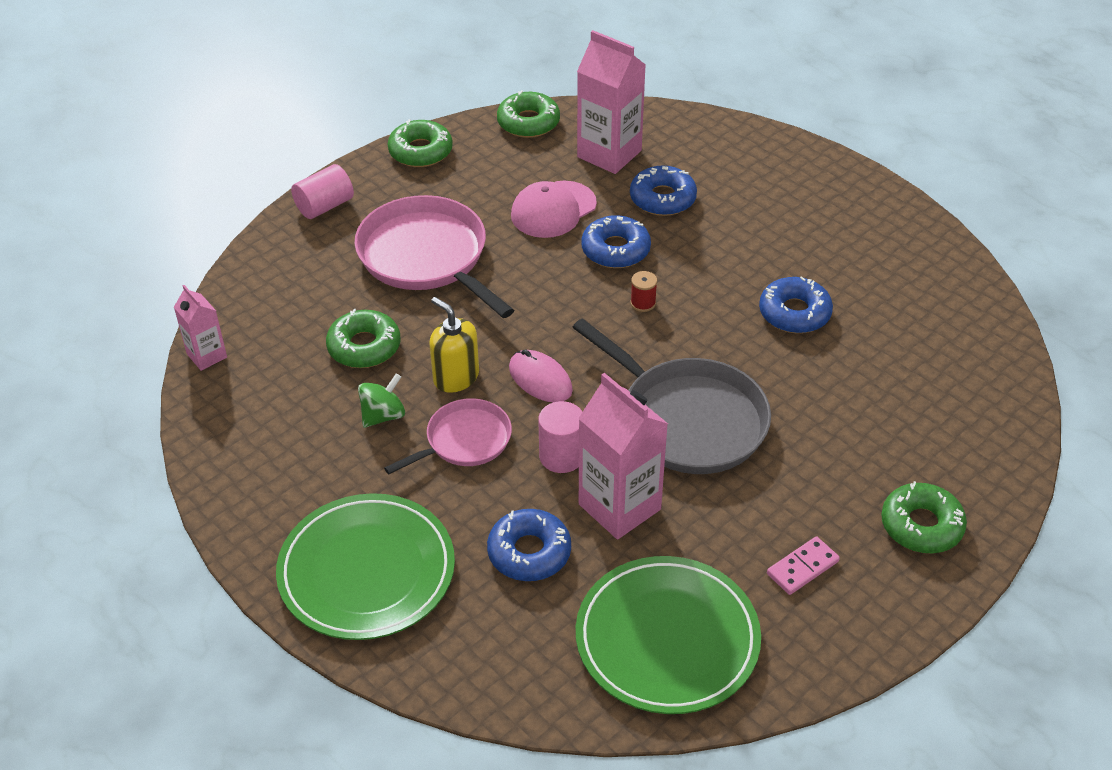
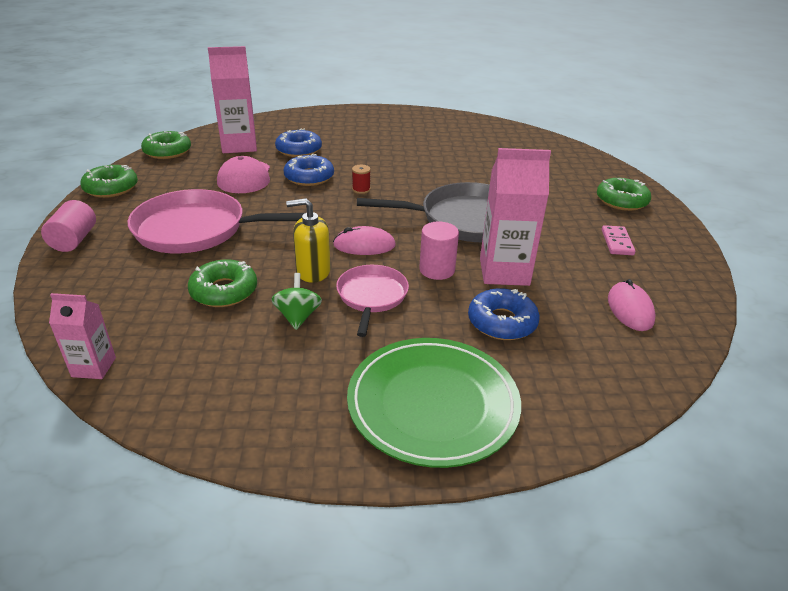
camera: 50 degrees left, 10 degrees down
(667, 639) = (630, 309): green plate -> pink mouse
(794, 313) = (436, 161): blue donut -> none

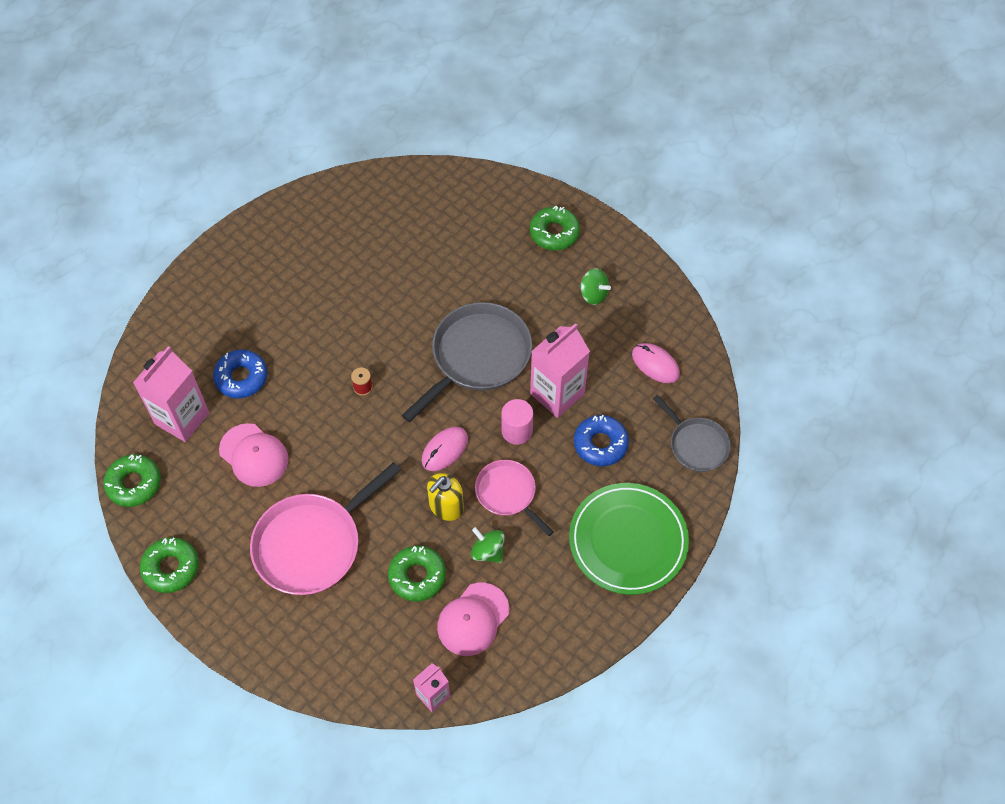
camera: 45 degrees left, 25 degrees up
(74, 240) = (245, 637): pink cylinder -> none
(211, 346) = (473, 619): none -> pink cap
(309, 177) = (303, 408): blue donut -> none
(610, 388) = (696, 445): none -> grey pan
(617, 242) = (593, 294): pink domino -> green spinning top

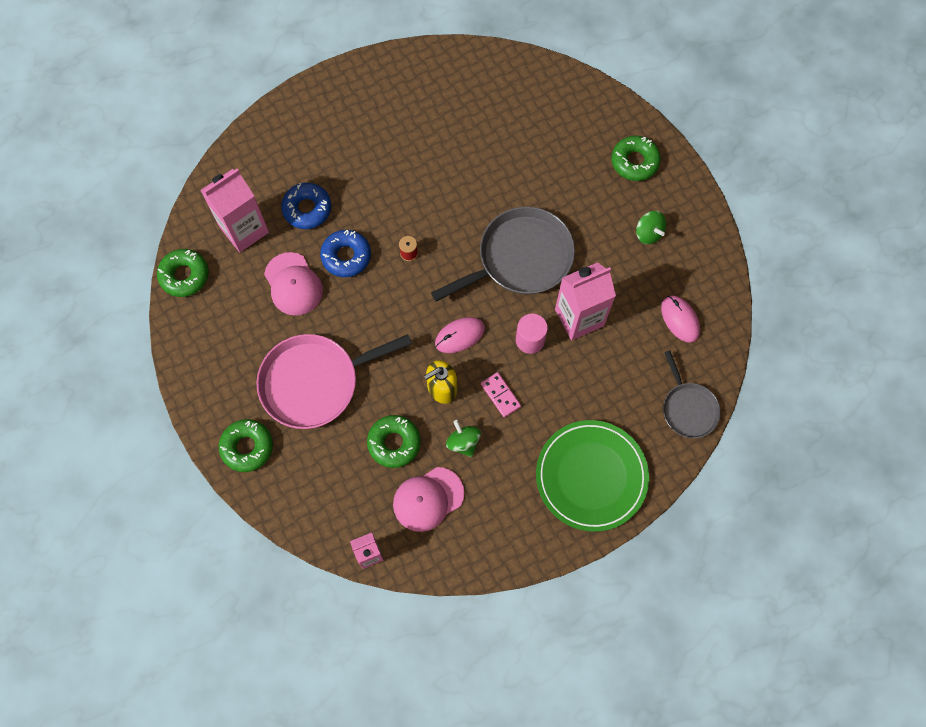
camera: 20 degrees right, 10 degrees up
(171, 568) = (190, 361): green donut -> green donut (247, 447)
(507, 493) = (500, 395): pink pan -> pink domino
(600, 444) = (600, 378): blue donut -> blue donut (346, 256)

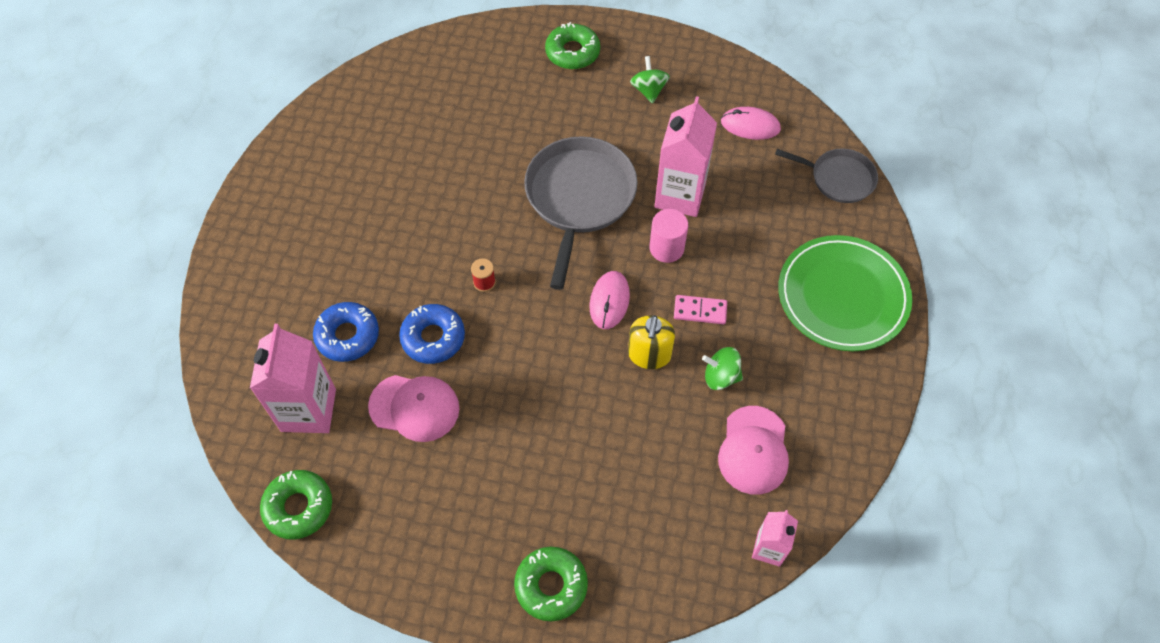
camera: 50 degrees left, 10 degrees down
(314, 382) = (539, 465): pink pan -> none
(394, 443) = (669, 438): green donut -> none
(648, 233) = (649, 90): green spinning top -> green spinning top turned 105 degrees counterclockwise

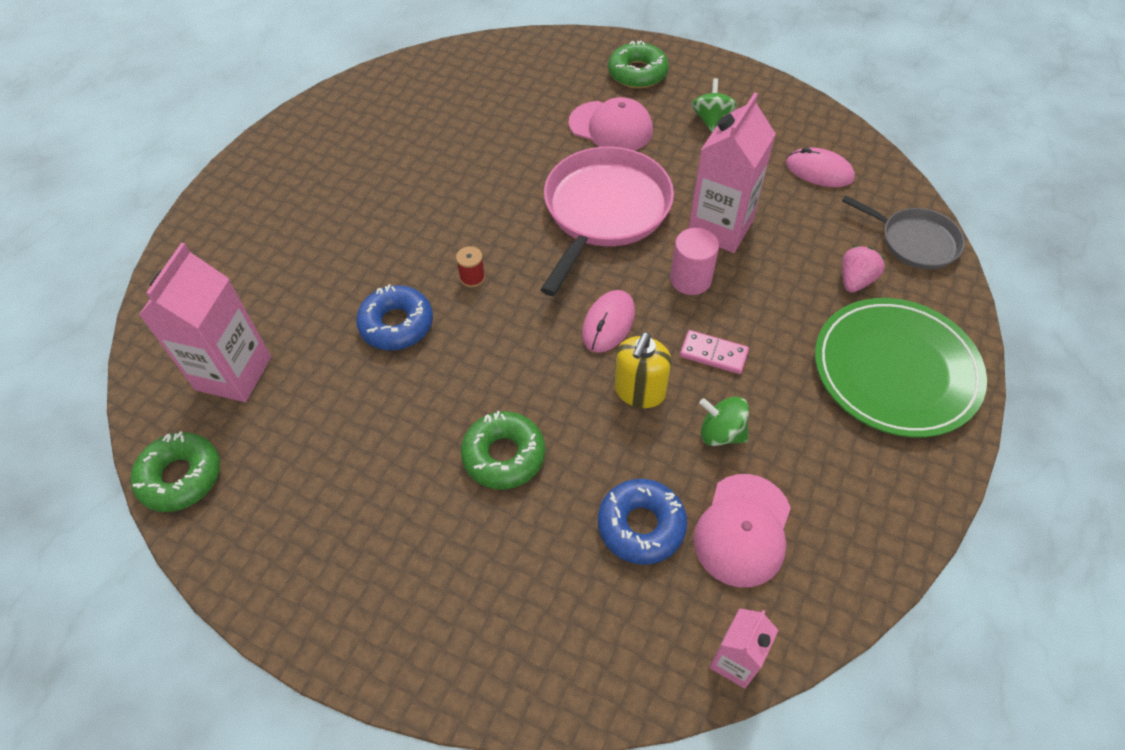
camera: 15 degrees right, 5 degrees down
(347, 336) = (305, 304): blue donut -> blue donut (641, 526)
(414, 407) = (350, 394): pink cap -> pink cap (611, 127)
(551, 586) = (440, 641): green donut -> green donut (504, 455)
(579, 197) = (604, 211): grey pan -> pink pan
(798, 223) = (855, 280): none -> pink strawberry

